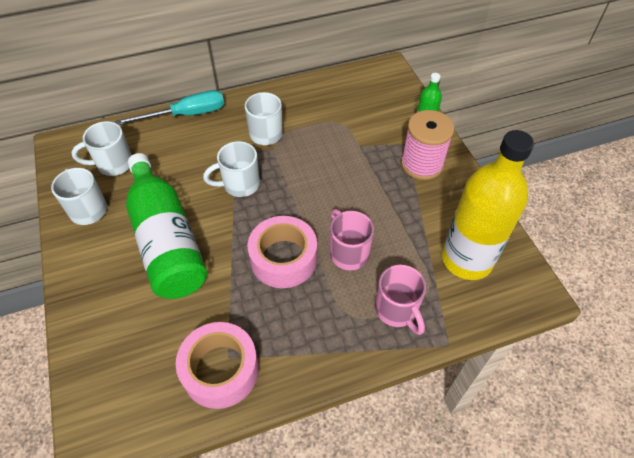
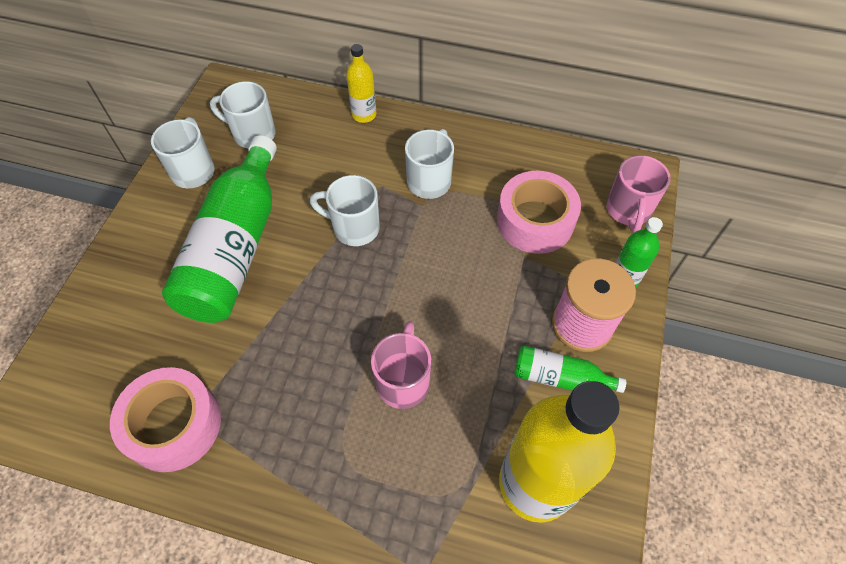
camera: 35 degrees right, 5 degrees up
(186, 115) = (364, 115): turquoise screwdriver -> yellow bottle
(283, 258) = (330, 342): pink tape -> pink tape (535, 221)
(397, 311) = (400, 489): pink mug -> pink mug (628, 211)
(433, 198) = (560, 377): none -> green bottle

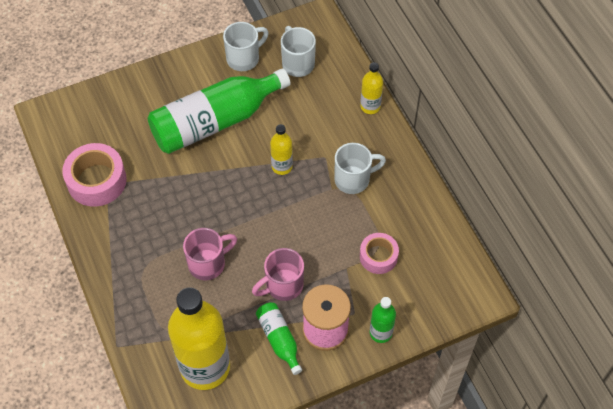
camera: 50 degrees right, 0 degrees up
(354, 228) = (282, 166): white mug -> yellow bottle
(535, 221) = (378, 256): pink tape -> pink tape, size x0.62
(628, 211) = (438, 304): pink mug -> pink mug (283, 286)

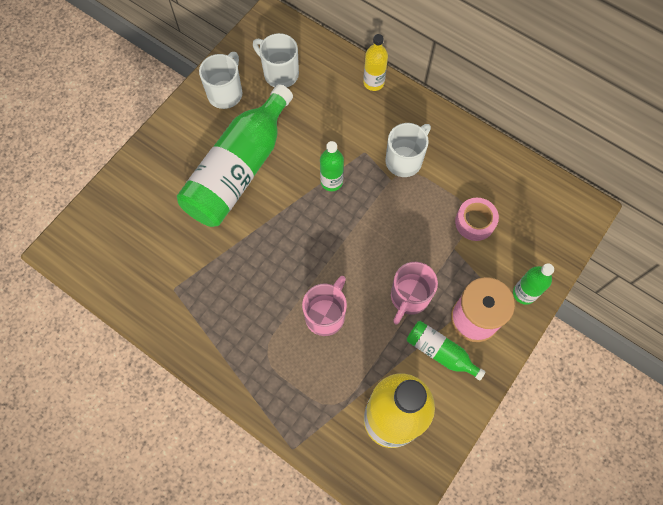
camera: 30 degrees left, 10 degrees up
(97, 181) = (160, 290): pink tape -> none
(282, 166) = (331, 182): yellow bottle -> green bottle

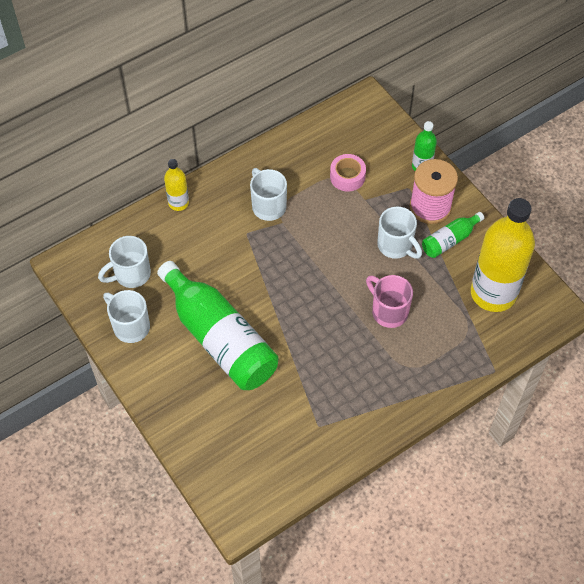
camera: 70 degrees left, 10 degrees down
(331, 182) = (265, 268): green bottle -> none
(409, 298) = (396, 246): pink mug -> white mug

